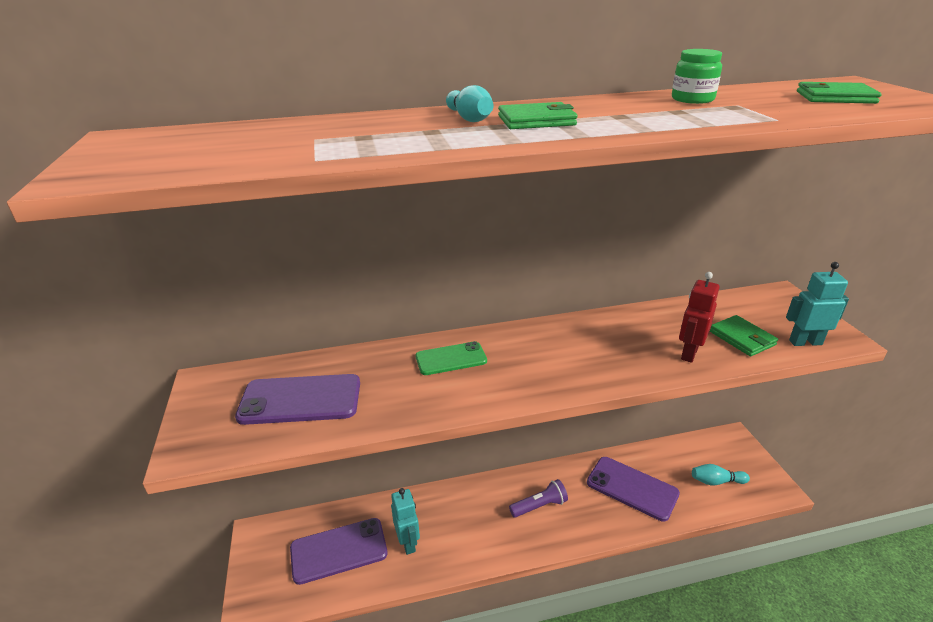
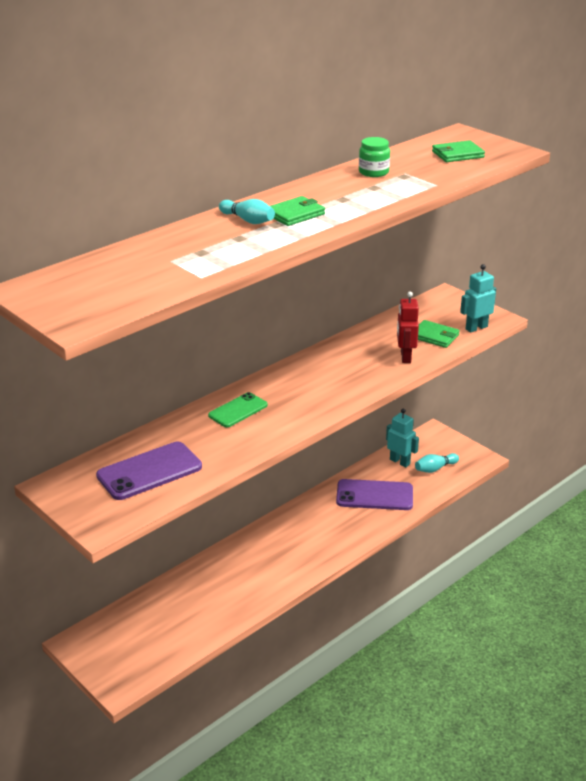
camera: 30 degrees left, 0 degrees up
(339, 550) = (163, 624): purple phone -> none
(408, 542) = (219, 597): turquoise robot -> turquoise robot (400, 462)
(539, 506) = (309, 533): purple flashlight -> none

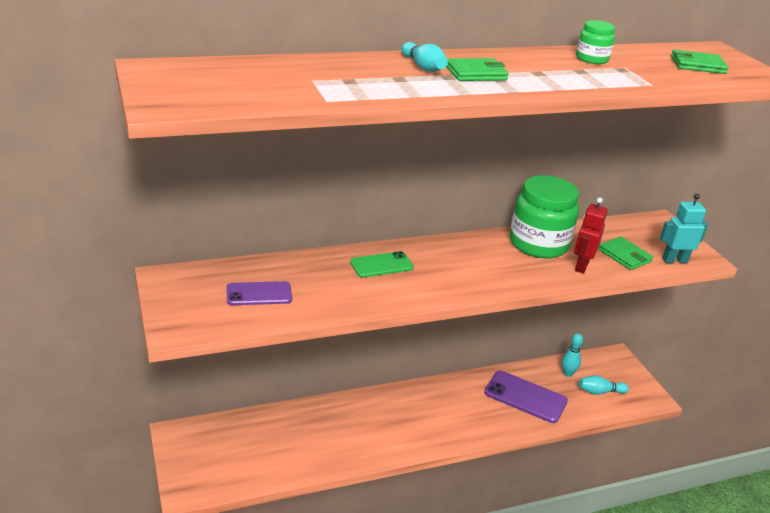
camera: 20 degrees right, 0 degrees up
(149, 471) = (259, 294): purple phone -> purple phone, size x0.64
(358, 348) = (538, 244): none -> green jar
(400, 462) = (567, 373): turquoise robot -> turquoise bowling pin

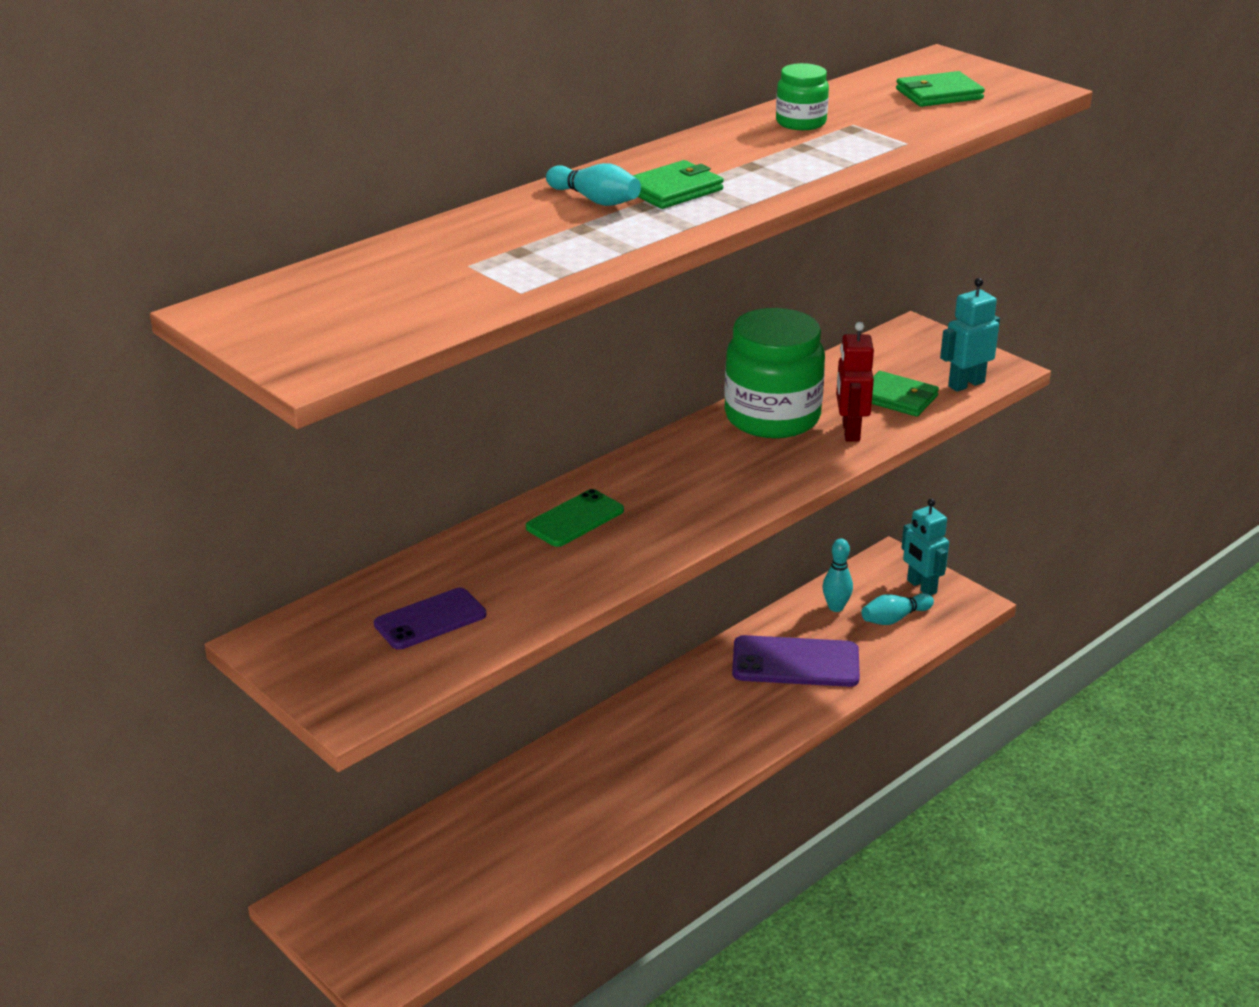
camera: 20 degrees left, 0 degrees up
(627, 379) = (921, 587): none -> turquoise robot

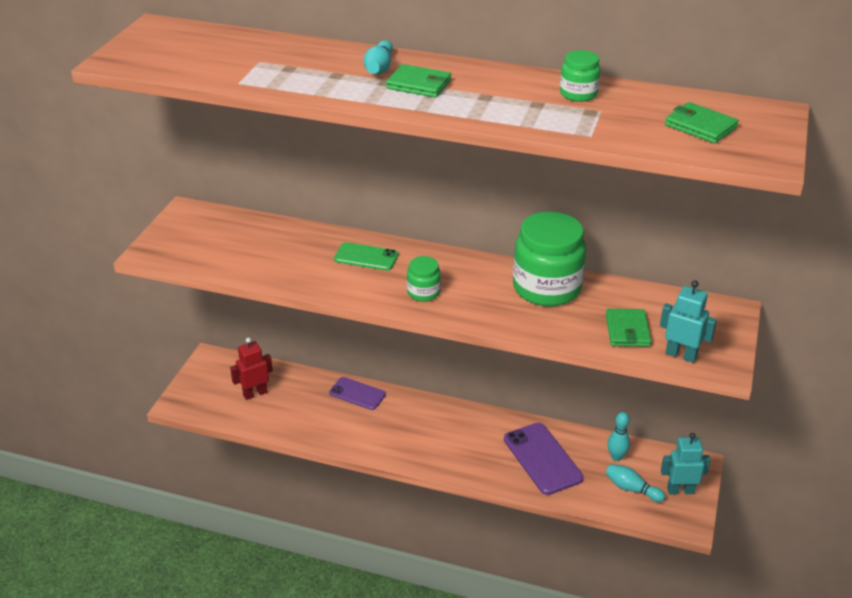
camera: 60 degrees right, 5 degrees up
(430, 620) = (237, 247): purple phone -> purple phone (357, 394)
(700, 501) = (423, 292): none -> green jar
(850, 432) = (561, 324): red robot -> red robot (255, 393)
(921, 587) = (680, 490): turquoise robot -> turquoise robot turned 60 degrees clockwise

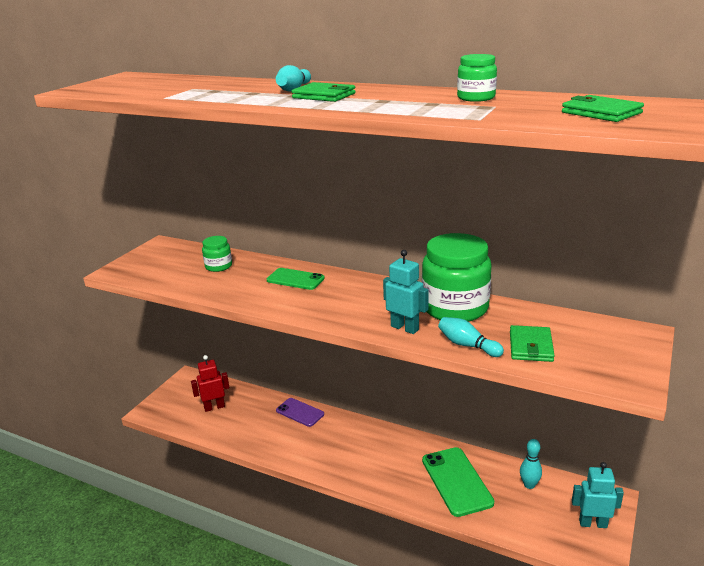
camera: 10 degrees right, 10 degrees down
(423, 292) = (337, 307): green jar -> green jar (218, 266)
(542, 459) = (456, 481): purple phone -> green phone
(631, 489) = (542, 518): turquoise bowling pin -> turquoise bowling pin (467, 345)
(681, 355) = (586, 371): turquoise robot -> turquoise robot (404, 328)

